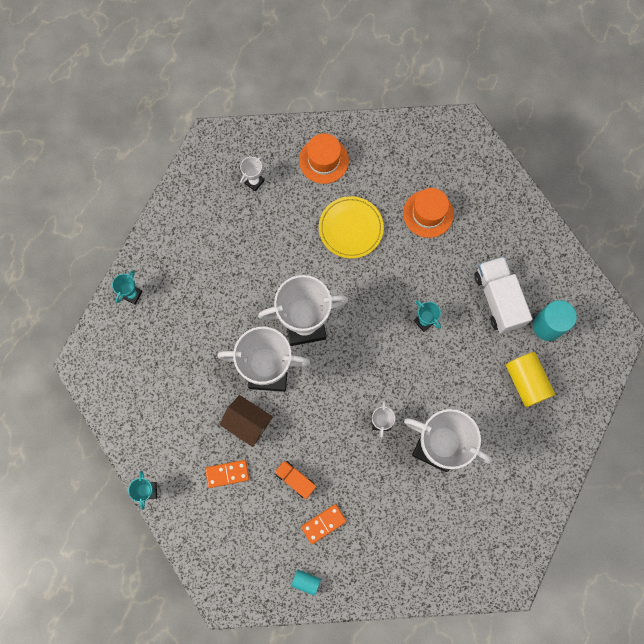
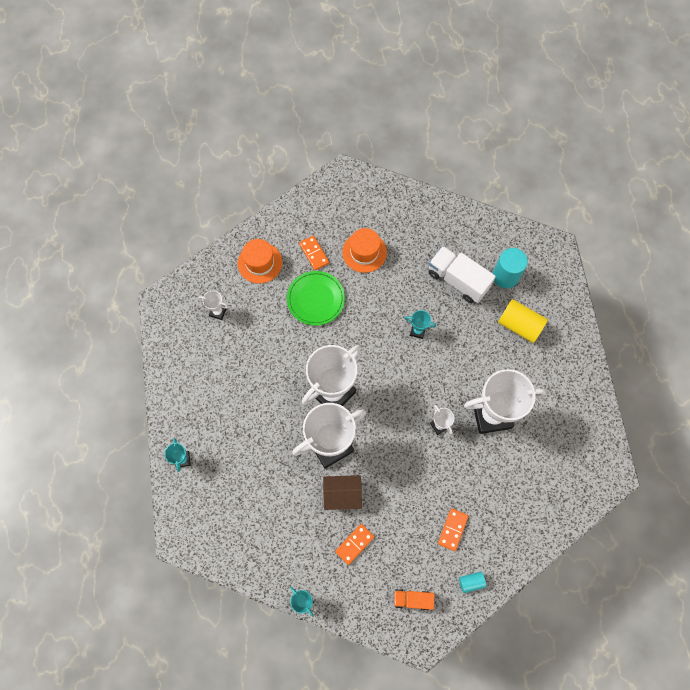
camera: 35 degrees left, 5 degrees down
(254, 181) = (218, 312): white trophy -> white trophy turned 75 degrees counterclockwise
(295, 480) = (408, 512): orange truck -> orange truck (412, 599)
(351, 228) = (315, 299): yellow plate -> green plate
(379, 184) = (314, 253): none -> orange domino

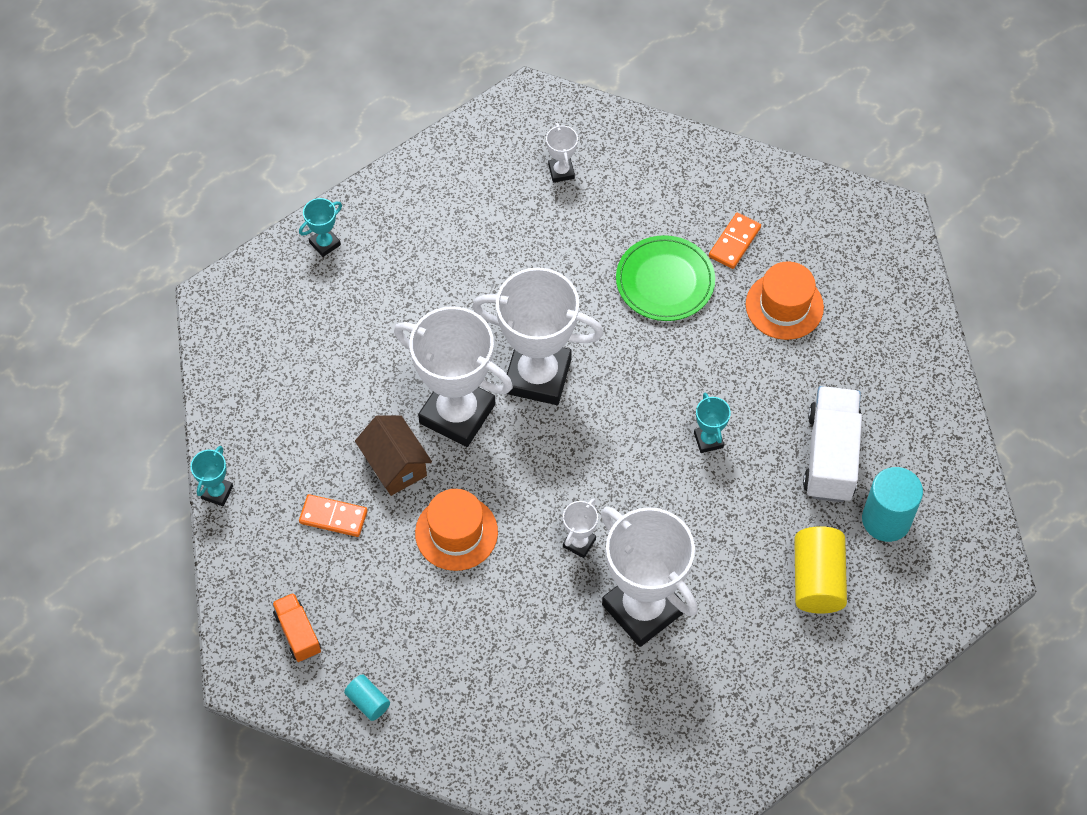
camera: 60 degrees right, 10 degrees down
(260, 263) = (671, 182): orange hat -> orange hat (456, 532)
(452, 529) = (431, 638): orange domino -> none

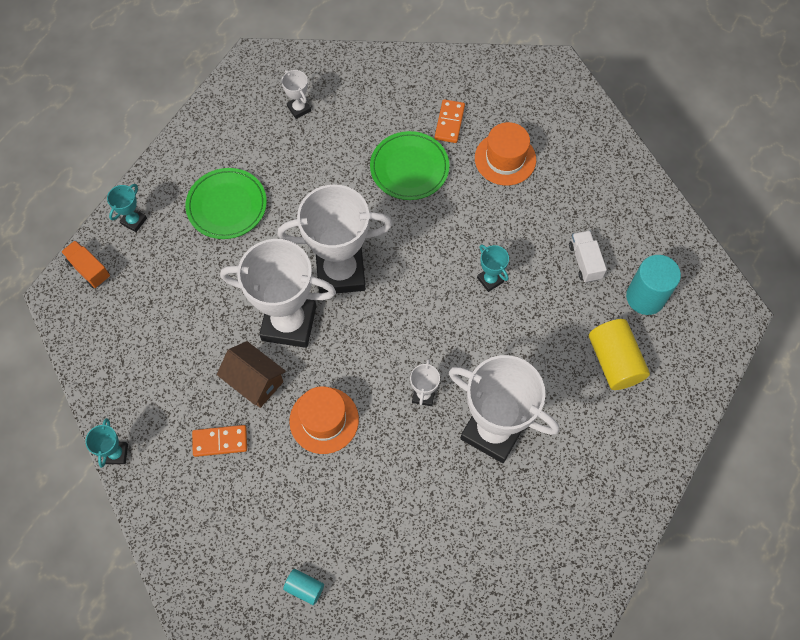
camera: 20 degrees left, 5 degrees up
(298, 633) = (225, 550): orange truck -> orange truck (89, 269)
(436, 259) = (227, 205): none -> green plate
(830, 455) = (585, 261): white truck -> white truck, size x0.56

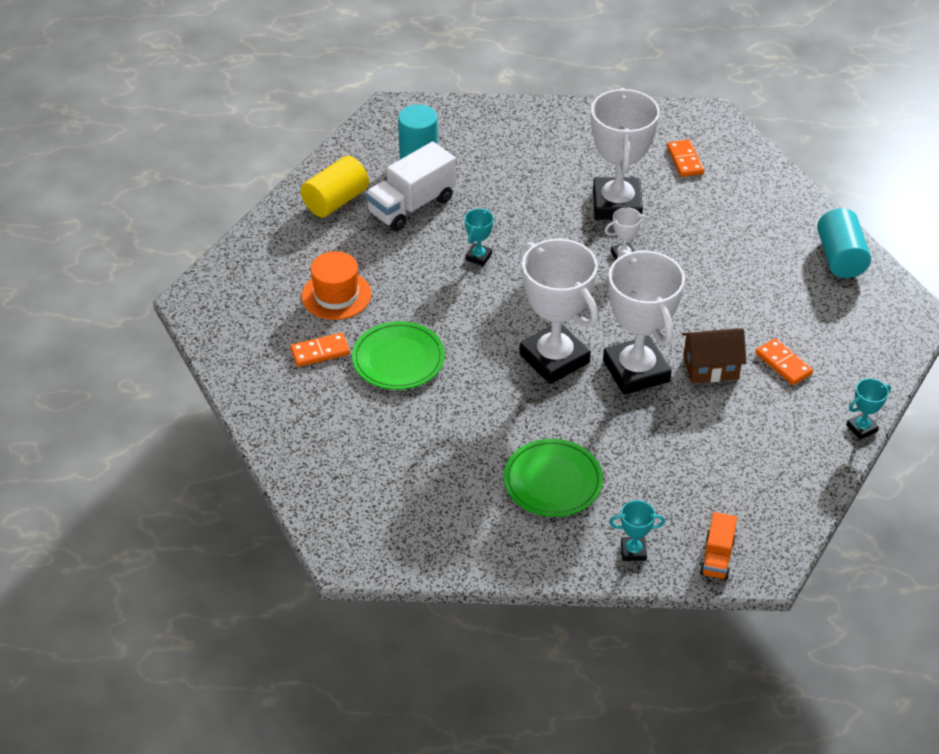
camera: 120 degrees left, 20 degrees down
(255, 381) = (710, 367): brown house -> brown house turned 75 degrees clockwise
(299, 109) = (387, 481): white trophy -> none
(304, 588) = (840, 258): turquoise cylinder -> turquoise cylinder, size x1.92
(324, 420) = (702, 306): orange hat -> none
(521, 536) = (685, 160): none -> orange domino
(585, 261) = (411, 206): white truck -> white truck, size x1.79
(614, 361) = (494, 159): yellow cylinder -> yellow cylinder (336, 201)

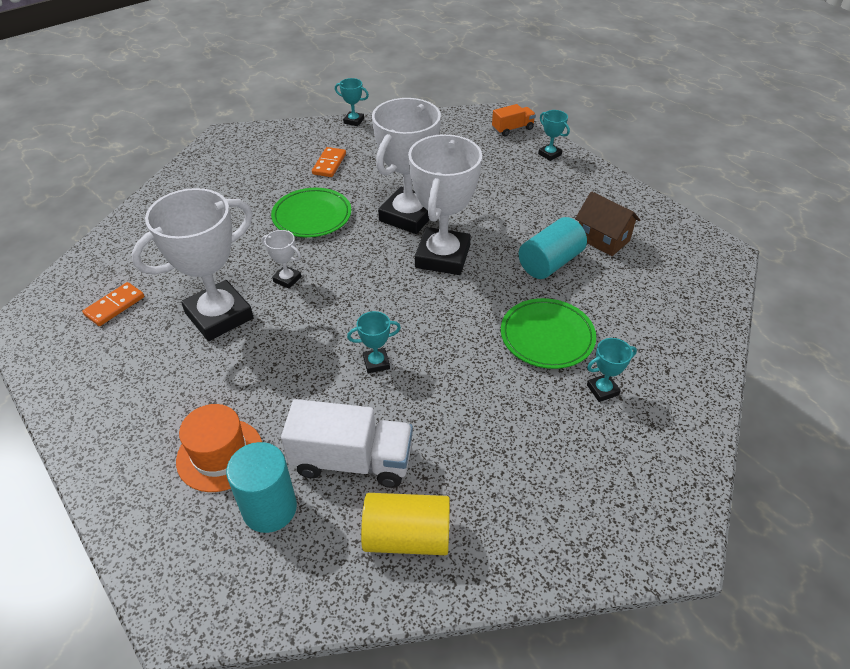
camera: 130 degrees left, 0 degrees up
(320, 352) = (602, 390): orange domino -> turquoise trophy
(336, 295) = (531, 429): orange hat -> orange hat (220, 454)
(552, 481) = (546, 204): green plate -> green plate (312, 216)
(710, 367) = (367, 188): brown house -> brown house (602, 239)
(840, 258) = (189, 181): turquoise cylinder -> turquoise cylinder (550, 263)

